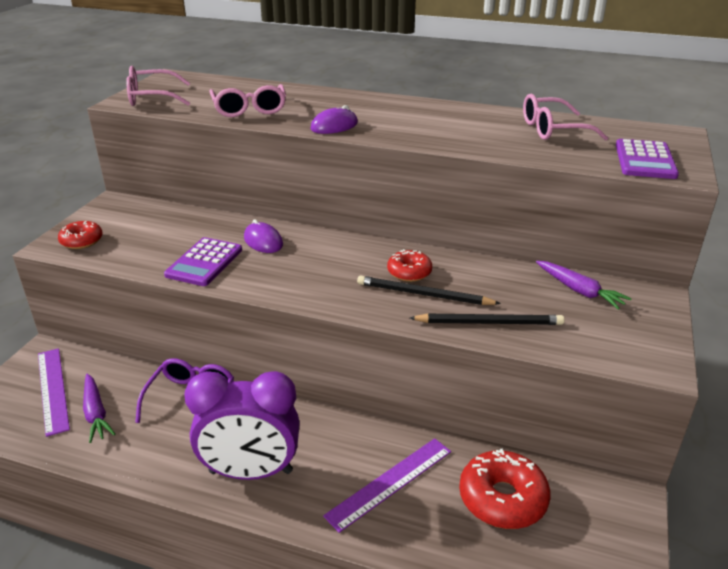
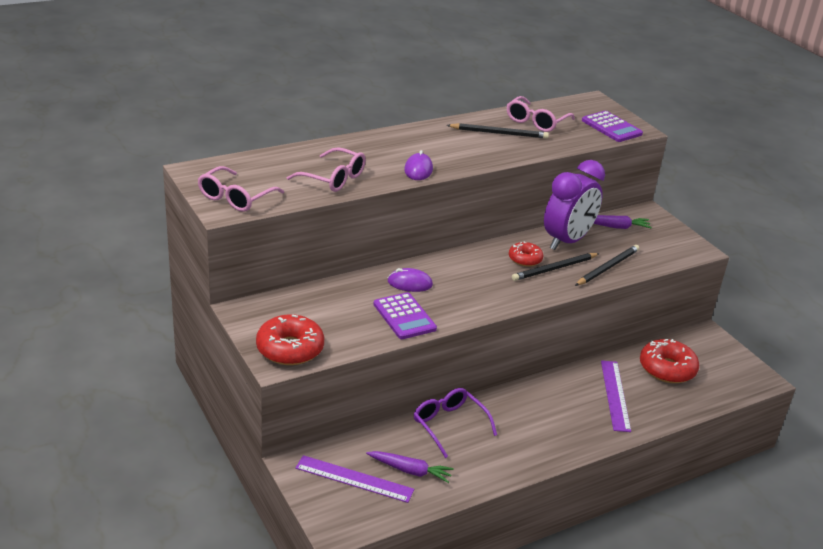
camera: 50 degrees left, 0 degrees up
(82, 241) = (290, 349): red donut -> red donut, size x1.68
(251, 472) = (548, 436): purple clock -> purple clock (567, 241)
(486, 126) = (499, 133): none -> black pencil

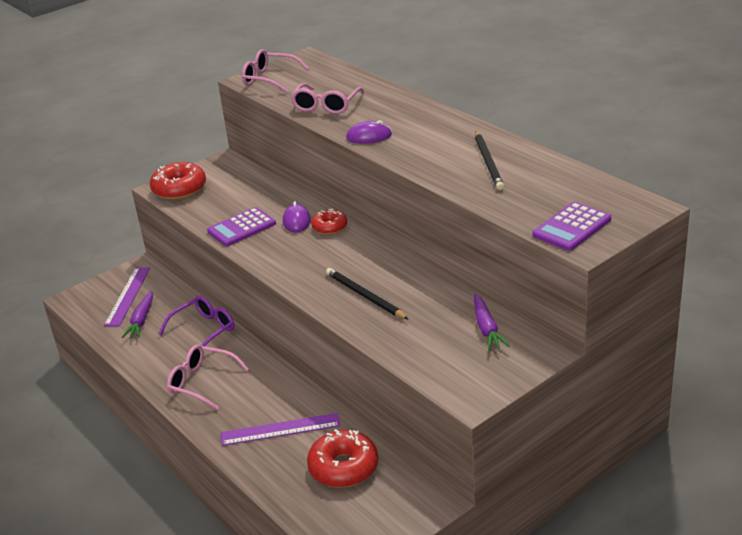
camera: 85 degrees right, 0 degrees up
(525, 259) = (374, 275): red donut -> red donut (330, 227)
(536, 121) = (541, 179): pink glasses -> pink glasses (202, 382)
(567, 241) = (429, 298): purple clock -> none
(608, 267) = (387, 331): black pencil -> none

